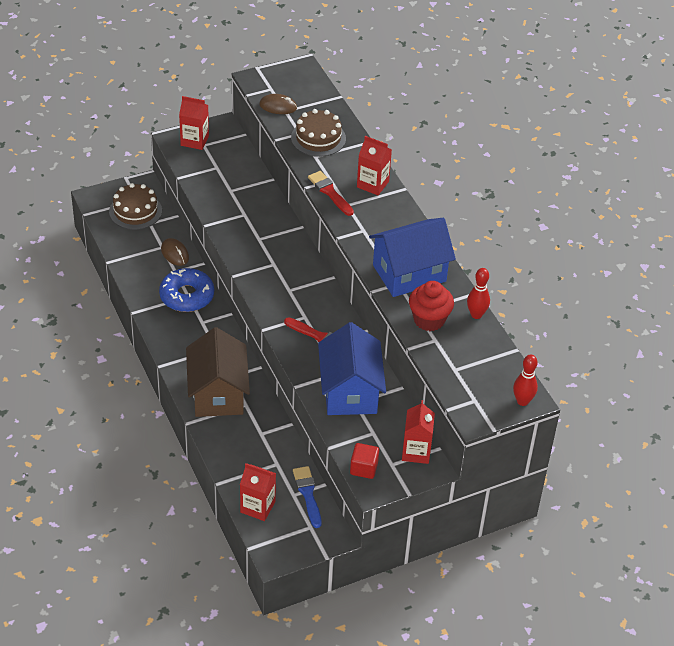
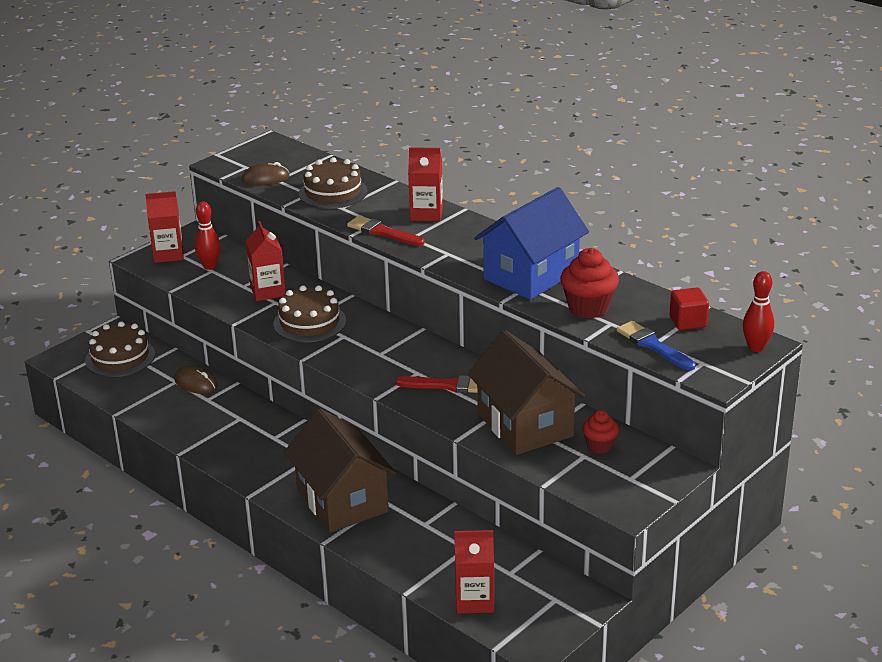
camera: 20 degrees left, 15 degrees down
(187, 296) = (238, 418): blue donut -> none
(257, 243) = (309, 322): none -> brown cake
(307, 494) = (526, 566): blue brush -> blue brush (653, 345)
(350, 391) = (525, 425): blue house -> brown house
(364, 468) = (601, 493): red cube -> red cube (688, 322)
(389, 429) = (599, 446): none -> red cupcake
(416, 452) = (648, 458): red carton -> red carton (268, 291)
(476, 315) = (637, 289): red bowling pin -> red bowling pin (210, 266)

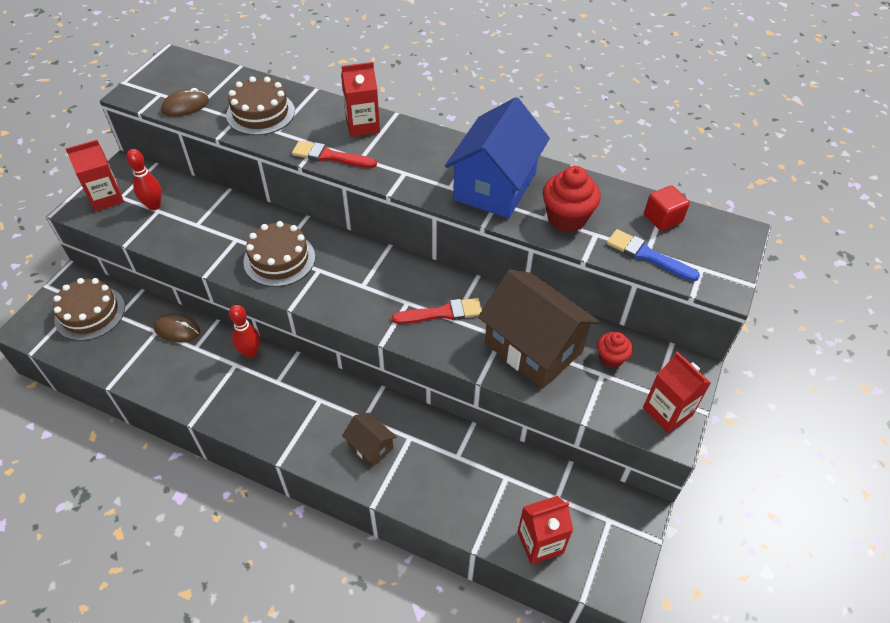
camera: 20 degrees left, 20 degrees up
(268, 291) = (224, 227): red carton -> red carton (667, 412)
(342, 500) = (370, 446): brown house -> brown house, size x0.47
(756, 347) = (737, 239): red bowling pin -> red bowling pin (250, 352)

